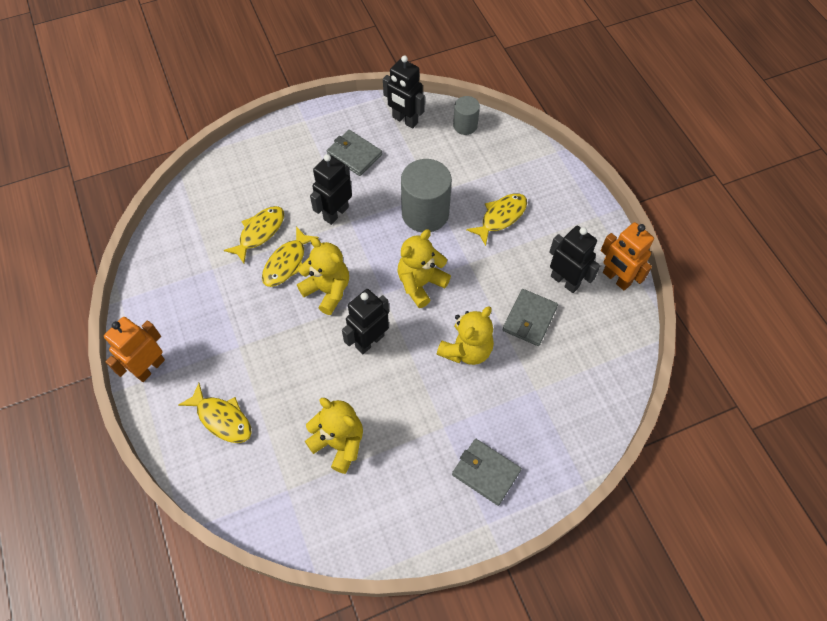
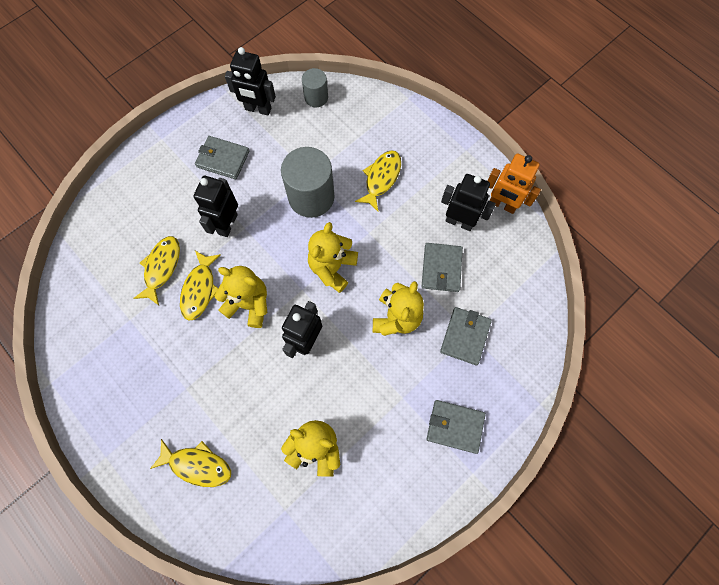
camera: 20 degrees left, 10 degrees up
(150, 367) = (107, 440): orange robot -> none
(529, 390) = (465, 336): none -> grey wallet

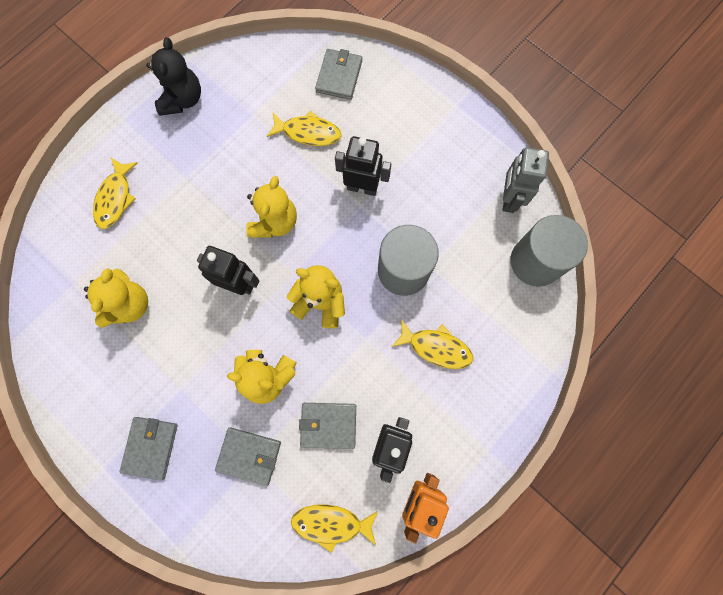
camera: 85 degrees right, 5 degrees up
(96, 391) = (182, 99): none -> black teddy bear
(200, 289) = (287, 172): yellow fish -> yellow fish (331, 523)
(223, 159) = (439, 171): grey wallet -> grey wallet (339, 76)
(258, 109) = (509, 198): black robot -> grey robot
(316, 97) = (535, 261): grey cylinder -> grey cylinder, size x1.82

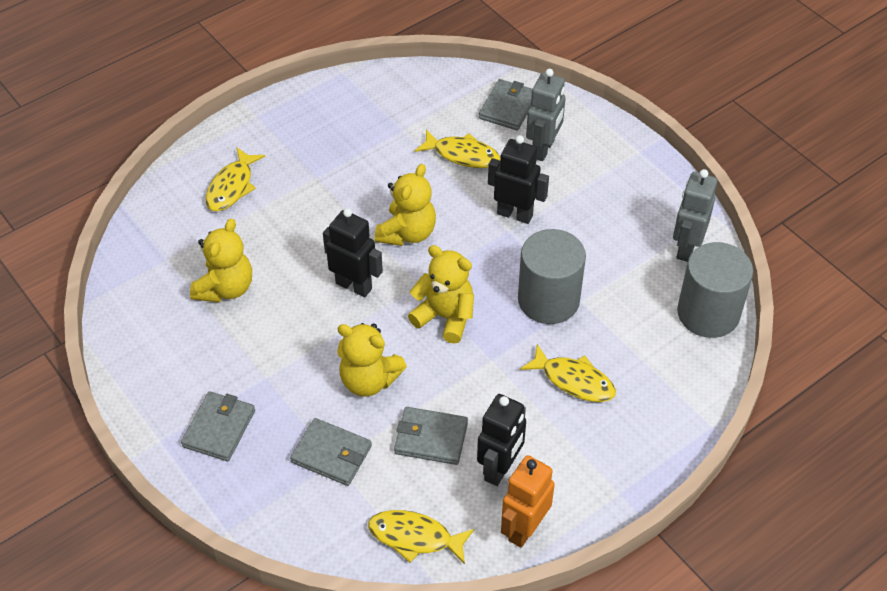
camera: 10 degrees right, 25 degrees down
(182, 99) = (327, 106): black teddy bear -> none
(375, 116) = (543, 149): none -> grey robot

